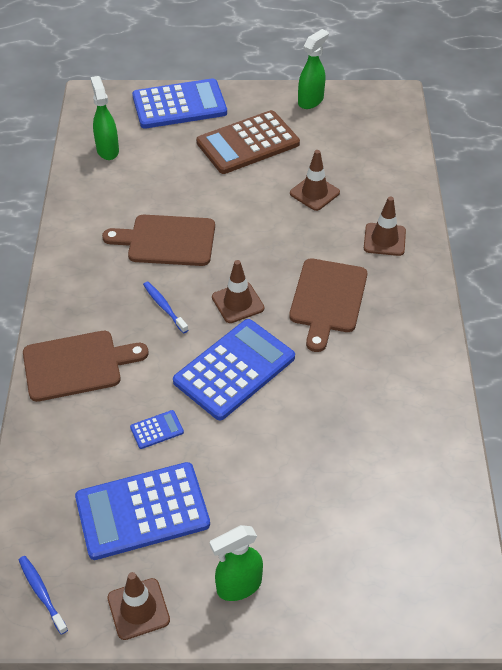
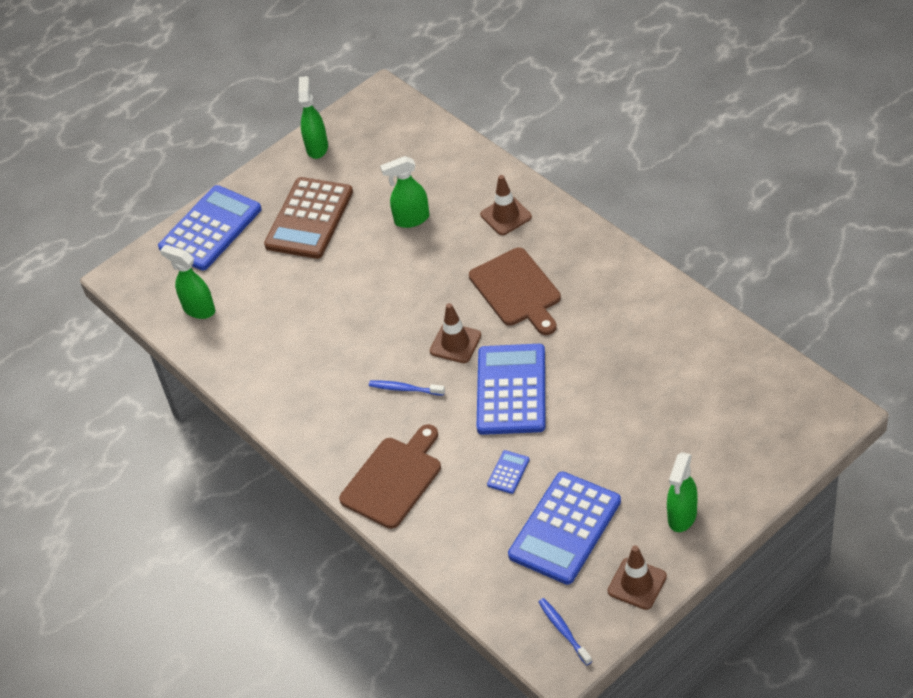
camera: 35 degrees left, 0 degrees up
(42, 593) = (563, 631): blue toothbrush -> blue toothbrush turned 45 degrees clockwise
(167, 241) = (343, 341): brown cutting board -> none
(314, 193) = (411, 219): brown traffic cone -> green spray bottle

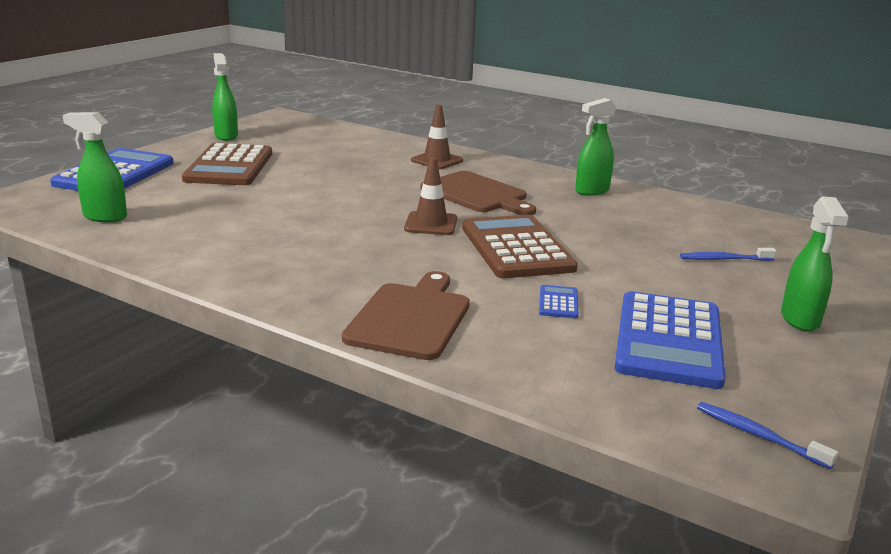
camera: 25 degrees left, 25 degrees down
(404, 389) = (388, 254): blue toothbrush -> blue toothbrush (724, 259)
(411, 219) = (341, 164): green spray bottle -> green spray bottle (591, 191)
(511, 390) = (516, 248): blue calculator -> brown calculator
(637, 584) = (809, 379): brown traffic cone -> none

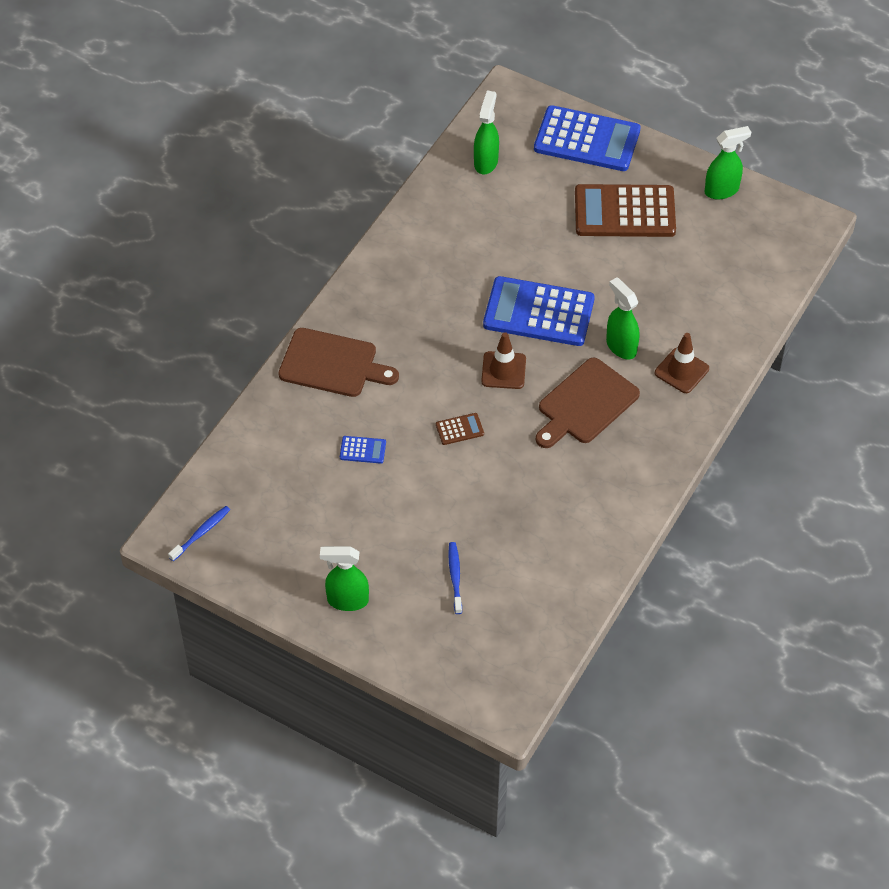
camera: 90 degrees right, 30 degrees up
(516, 248) = (459, 429): brown calculator -> brown calculator, size x0.41
(591, 191) = (613, 499): green spray bottle -> green spray bottle (621, 346)
(669, 340) = (311, 509): blue calculator -> blue calculator (538, 312)

